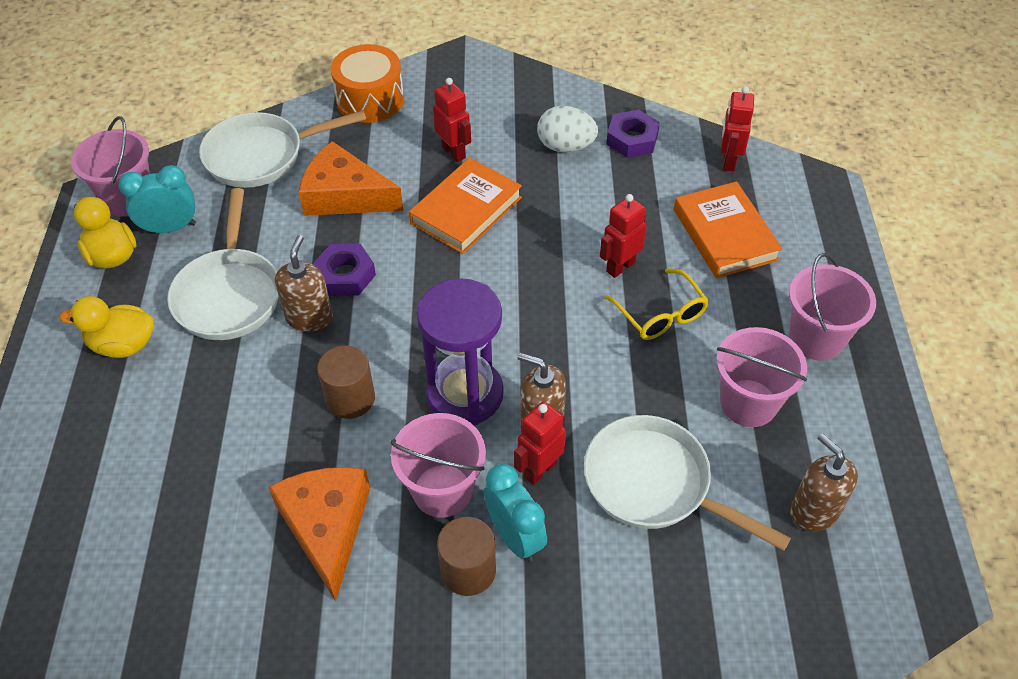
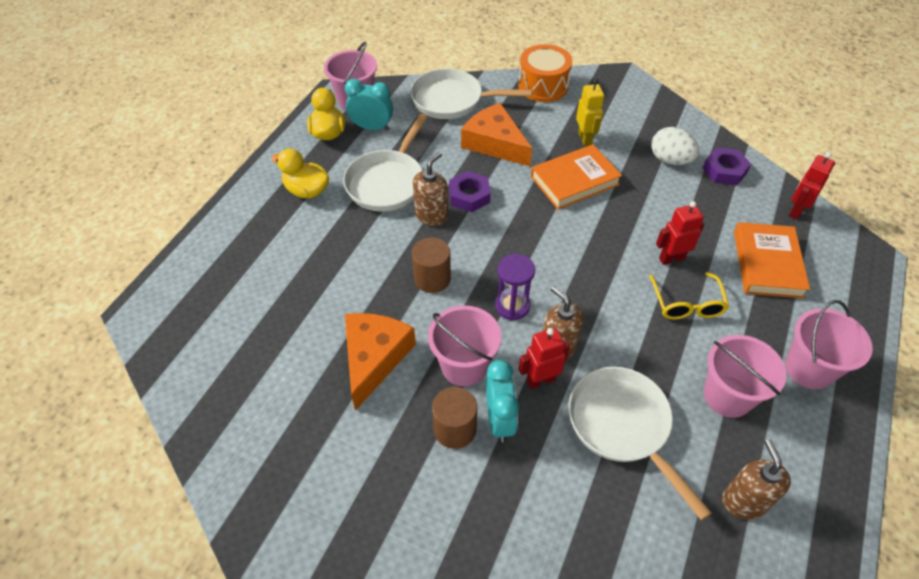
camera: 25 degrees right, 0 degrees up
(454, 152) = (585, 138): red robot -> yellow robot
(465, 394) = (512, 306): purple hourglass -> purple hourglass, size x0.59

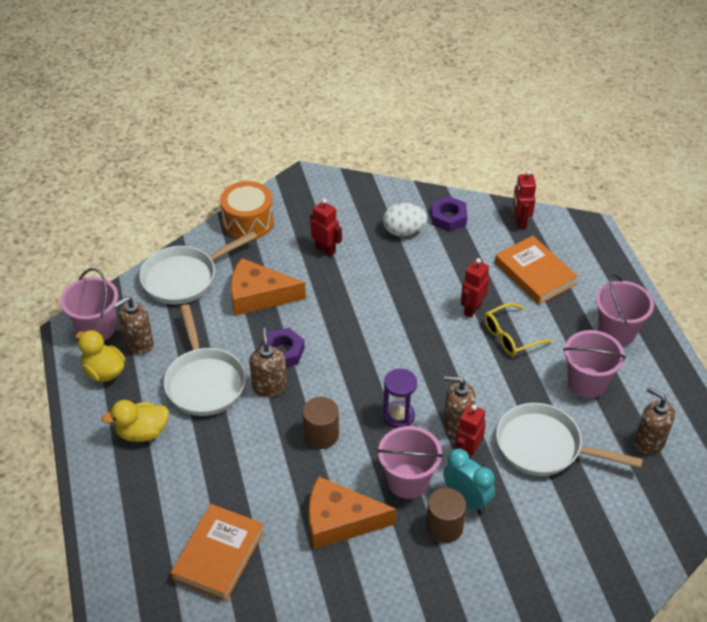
camera: 40 degrees left, 5 degrees down
(372, 127) = (139, 343): turquoise clock -> brown soap dispenser
(374, 358) = (339, 521): orange cheese -> orange cheese turned 60 degrees counterclockwise
(574, 180) = (350, 290): orange book -> orange book (218, 555)
(585, 138) = (325, 250): yellow robot -> red robot
(687, 304) = (510, 336): yellow glasses -> yellow glasses turned 105 degrees clockwise

